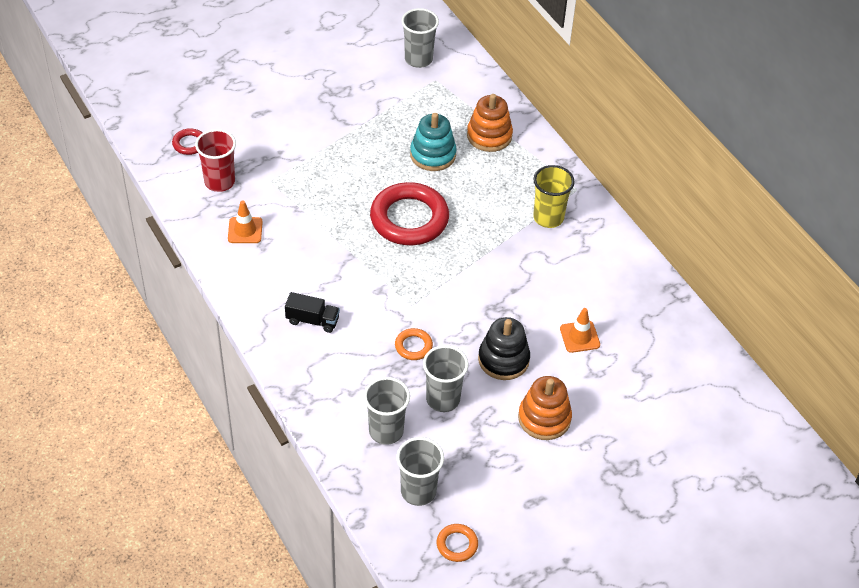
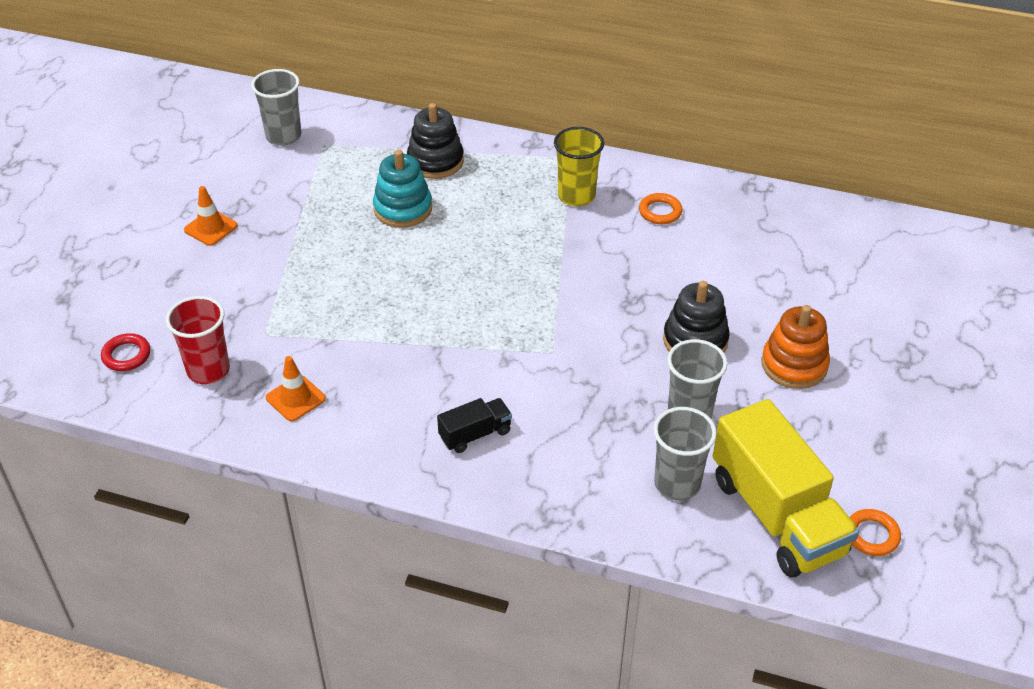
camera: 40 degrees left, 5 degrees down
(409, 219) = (452, 278): red ring -> none
(413, 346) = (602, 387): orange ring -> orange ring (660, 212)
(418, 491) = (777, 515): grey cup -> yellow truck
(489, 136) = (435, 161): orange stacking toy -> black stacking toy
(579, 337) = (731, 275): orange traffic cone -> orange traffic cone (211, 228)

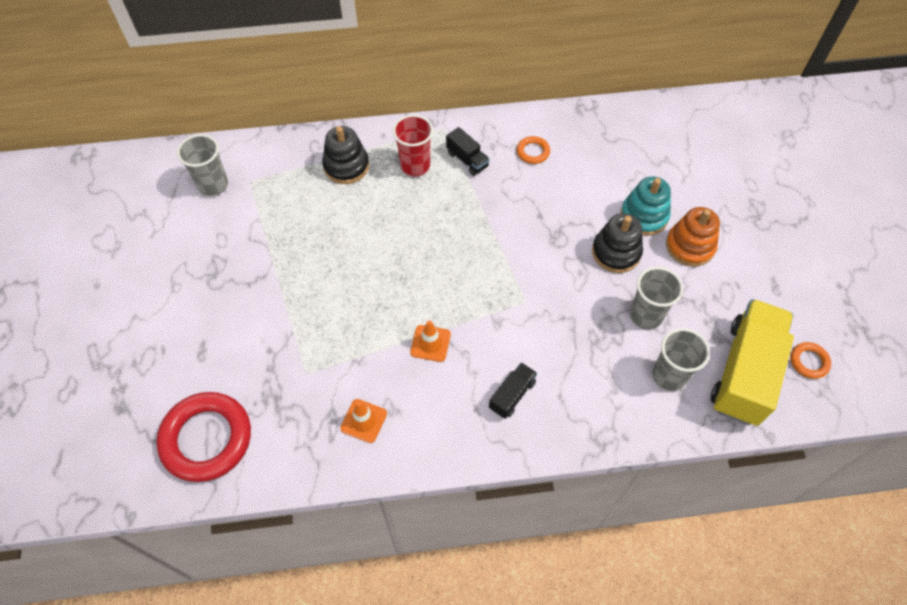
camera: 25 degrees left, 15 degrees up
(126, 355) = (206, 439): red ring -> red ring, size x2.23
(208, 370) = (281, 424): red cup -> red cup (415, 166)
(211, 228) = (204, 293): orange traffic cone -> orange traffic cone (430, 343)
(403, 209) = (346, 218): turquoise stacking toy -> turquoise stacking toy (644, 216)
(576, 196) = (467, 160): yellow cup -> black truck
(777, 515) = (744, 372): yellow truck -> yellow truck turned 105 degrees counterclockwise

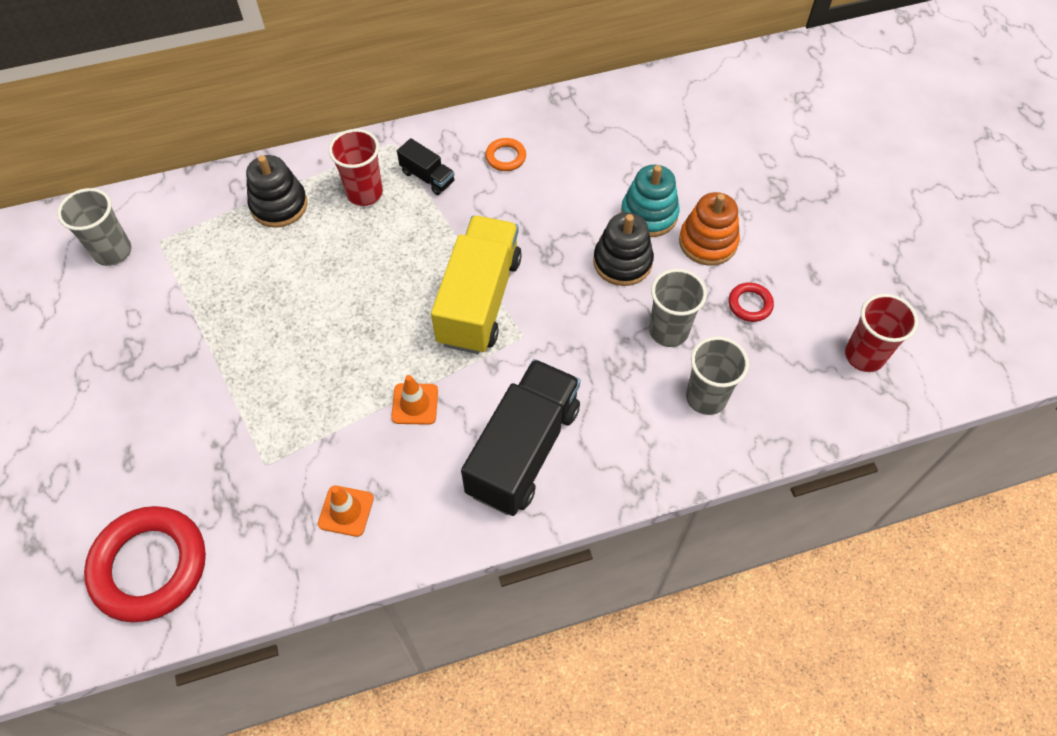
camera: 10 degrees left, 0 degrees up
(512, 395) = (523, 450): black truck -> black truck, size x2.18
(717, 303) = (750, 304): none -> red ring
(744, 372) = (793, 380): yellow truck -> yellow truck (479, 300)
(809, 362) = (864, 355): orange ring -> red cup

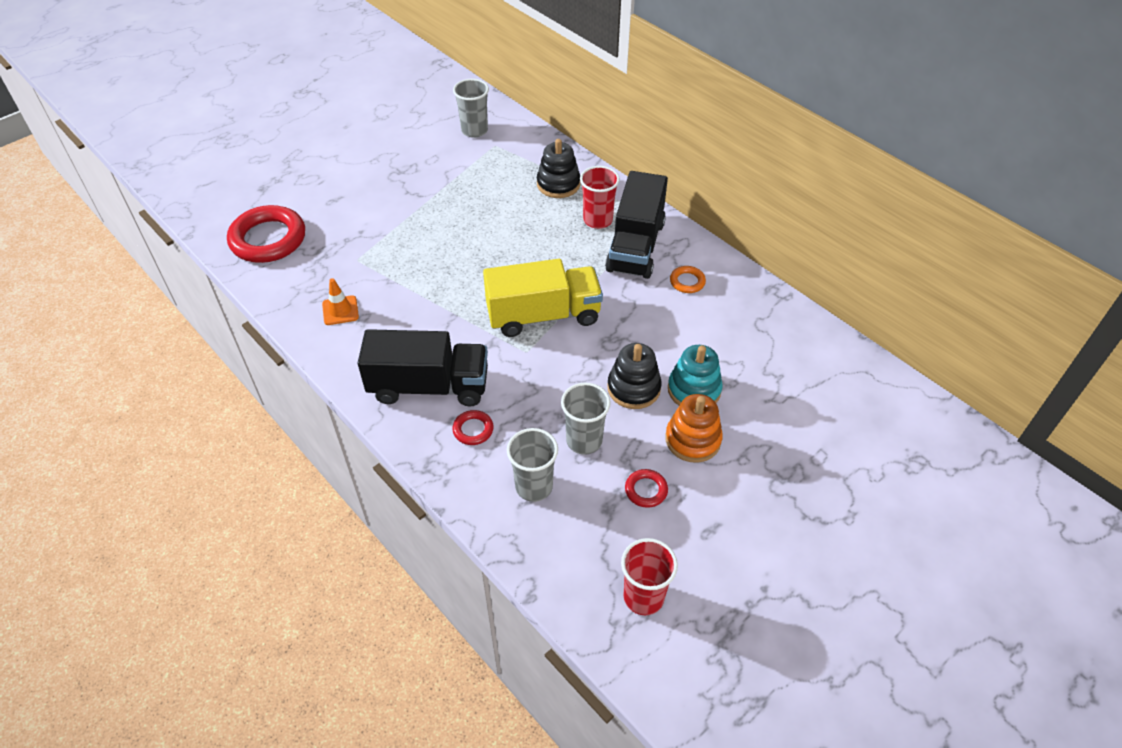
camera: 65 degrees right, 10 degrees down
(415, 404) = (437, 313): orange traffic cone -> none
(427, 177) = (635, 246): black truck -> black truck, size x2.18
(607, 427) = (473, 430): none -> red ring

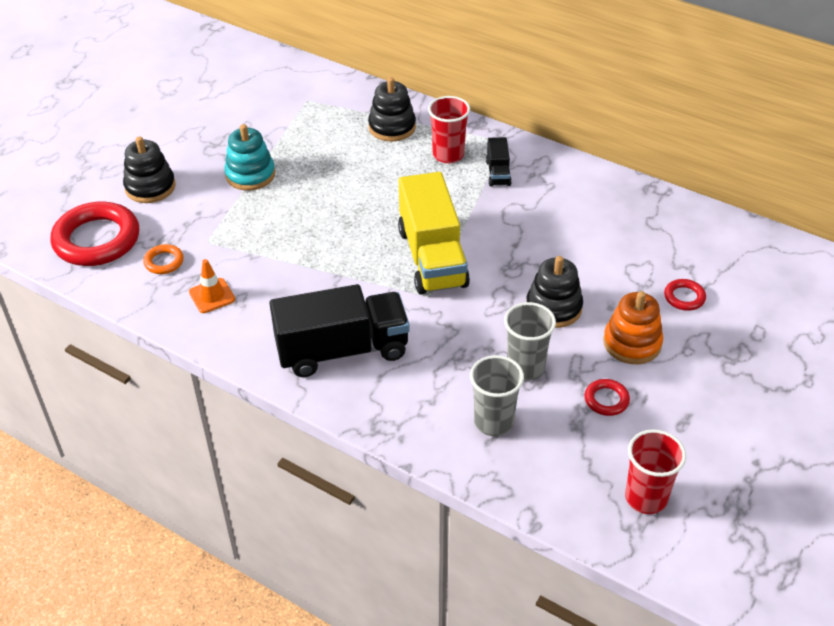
camera: 15 degrees left, 5 degrees down
(331, 200) = (150, 187): none -> black stacking toy
(473, 430) = (407, 382): red ring -> red ring (684, 297)
(474, 130) = (278, 89): grey cup -> none
(543, 315) = (432, 257): yellow truck -> yellow truck turned 105 degrees clockwise
(635, 246) = (498, 173): black truck -> black truck, size x0.46
(687, 282) = (564, 197): orange ring -> orange ring (164, 262)
(694, 390) = (613, 297): turquoise stacking toy -> turquoise stacking toy (250, 175)

